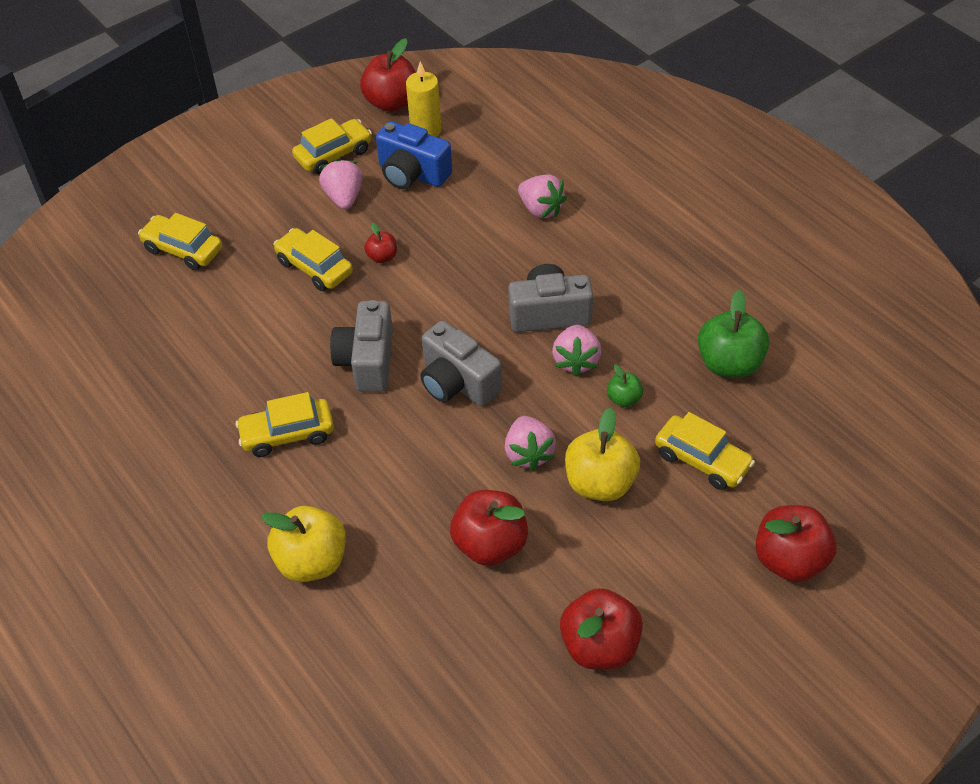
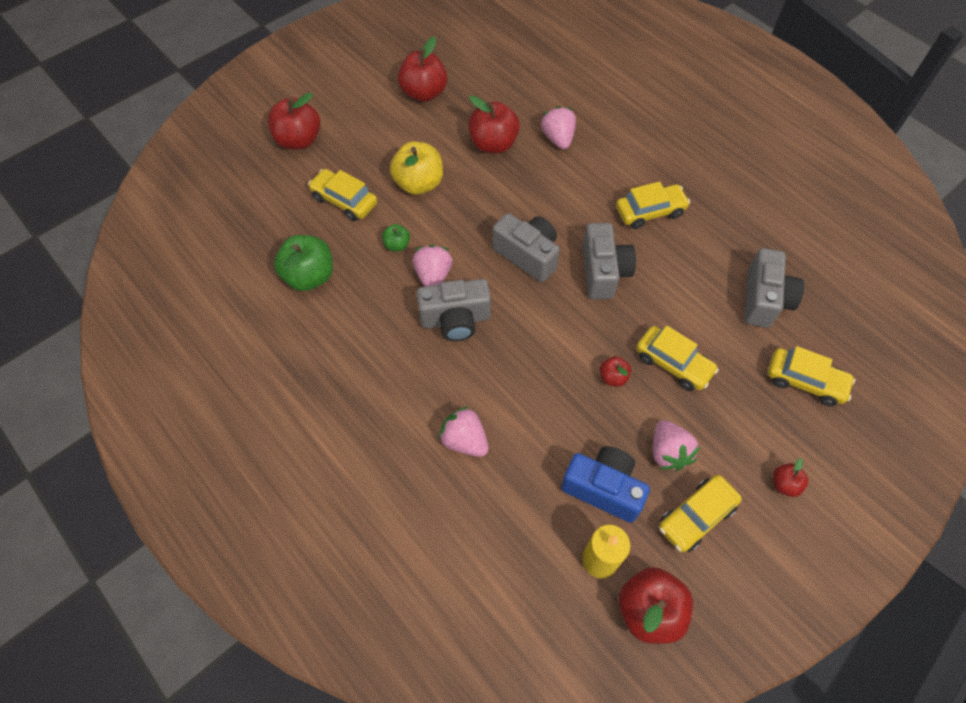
camera: 175 degrees right, 10 degrees up
(188, 327) = (764, 299): none -> grey camera
(244, 174) = (784, 484): none -> red apple
(312, 561) = (608, 131): yellow apple -> none
(528, 453) = (469, 202): pink strawberry -> pink strawberry (558, 138)

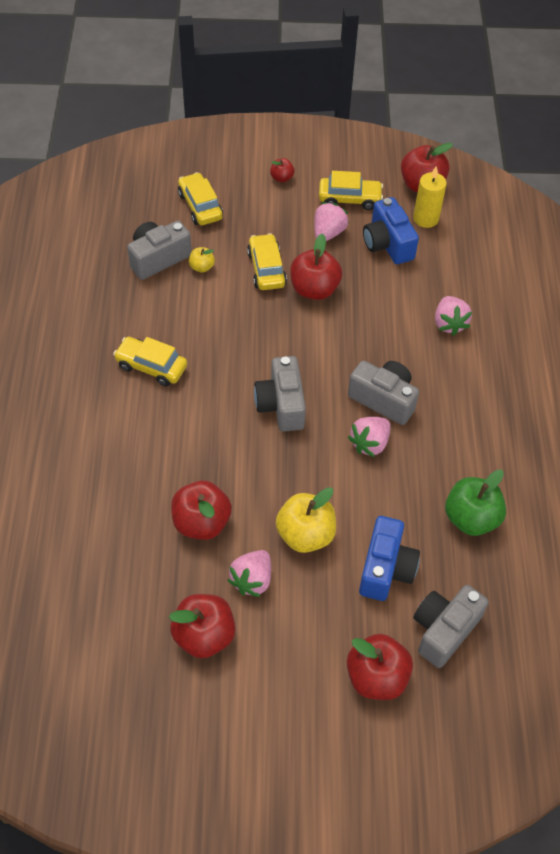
camera: 140 degrees left, 5 degrees down
(344, 201) = (386, 569): yellow car -> blue camera
(397, 245) = (375, 491): green apple -> none
(558, 138) = (141, 483): pink strawberry -> pink strawberry (252, 580)
(603, 272) = (240, 352): grey camera -> grey camera (444, 630)
(613, 377) = (314, 289): red apple -> red apple, size x1.97
(723, 321) = (202, 267): none -> yellow apple

